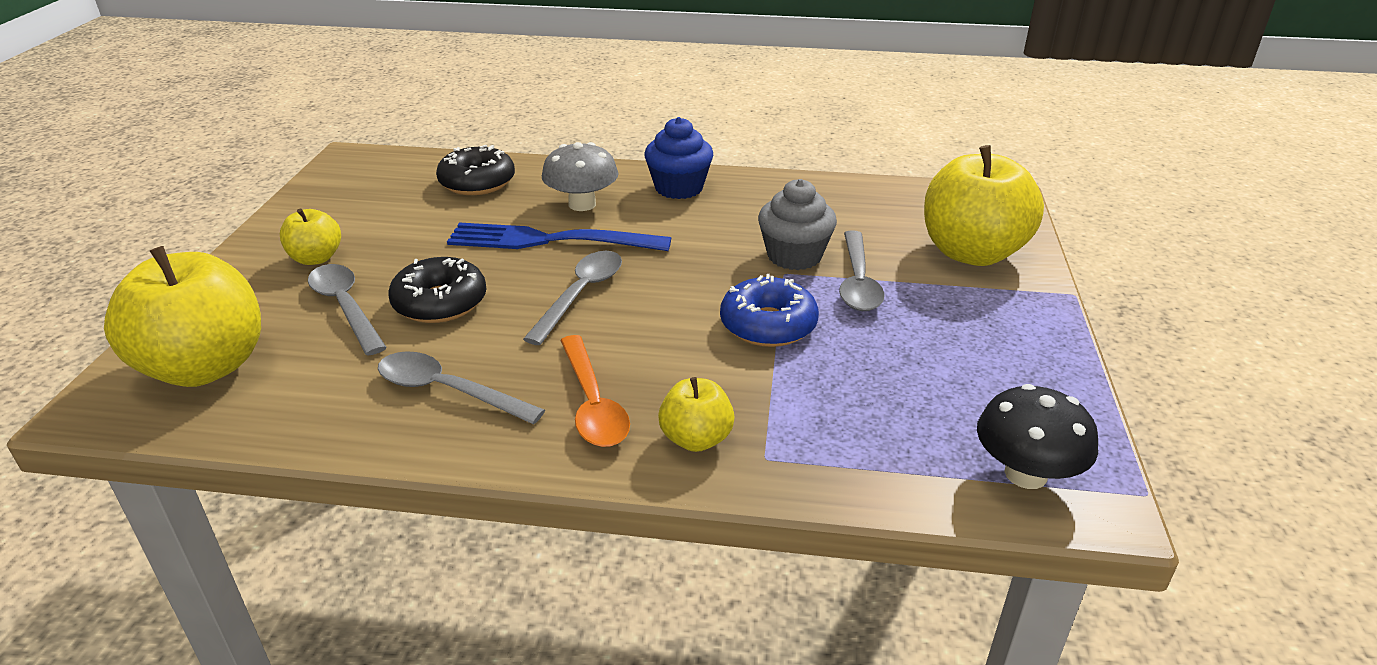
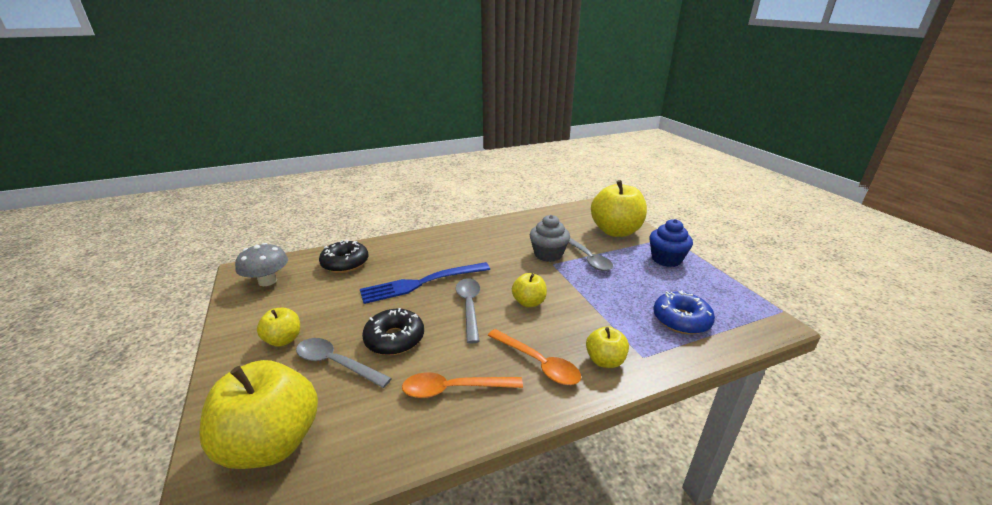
camera: 30 degrees left, 5 degrees down
(448, 391) = (454, 389): grey spoon -> orange spoon
(582, 204) = (418, 259): grey mushroom -> grey mushroom (267, 281)
(676, 318) = (529, 302): none -> yellow apple
(679, 188) = (460, 237): blue cupcake -> blue cupcake (666, 259)
(768, 325) = (573, 291): blue donut -> blue donut (681, 320)
(1025, 474) = (739, 320): black mushroom -> none

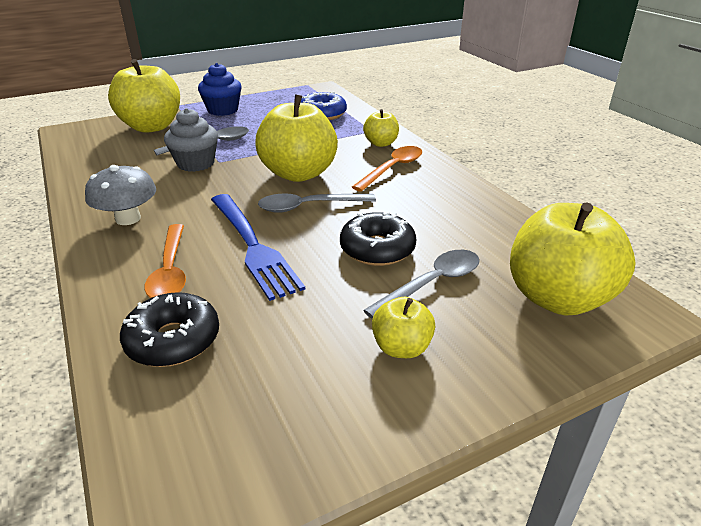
camera: 95 degrees left, 5 degrees up
(267, 281) = (225, 443): grey mushroom -> grey mushroom (128, 219)
(336, 363) = (432, 284): grey spoon -> grey spoon turned 150 degrees counterclockwise
(454, 389) = (440, 205): orange spoon -> orange spoon (170, 271)
(529, 302) = (298, 174): yellow apple -> yellow apple, size x1.99

